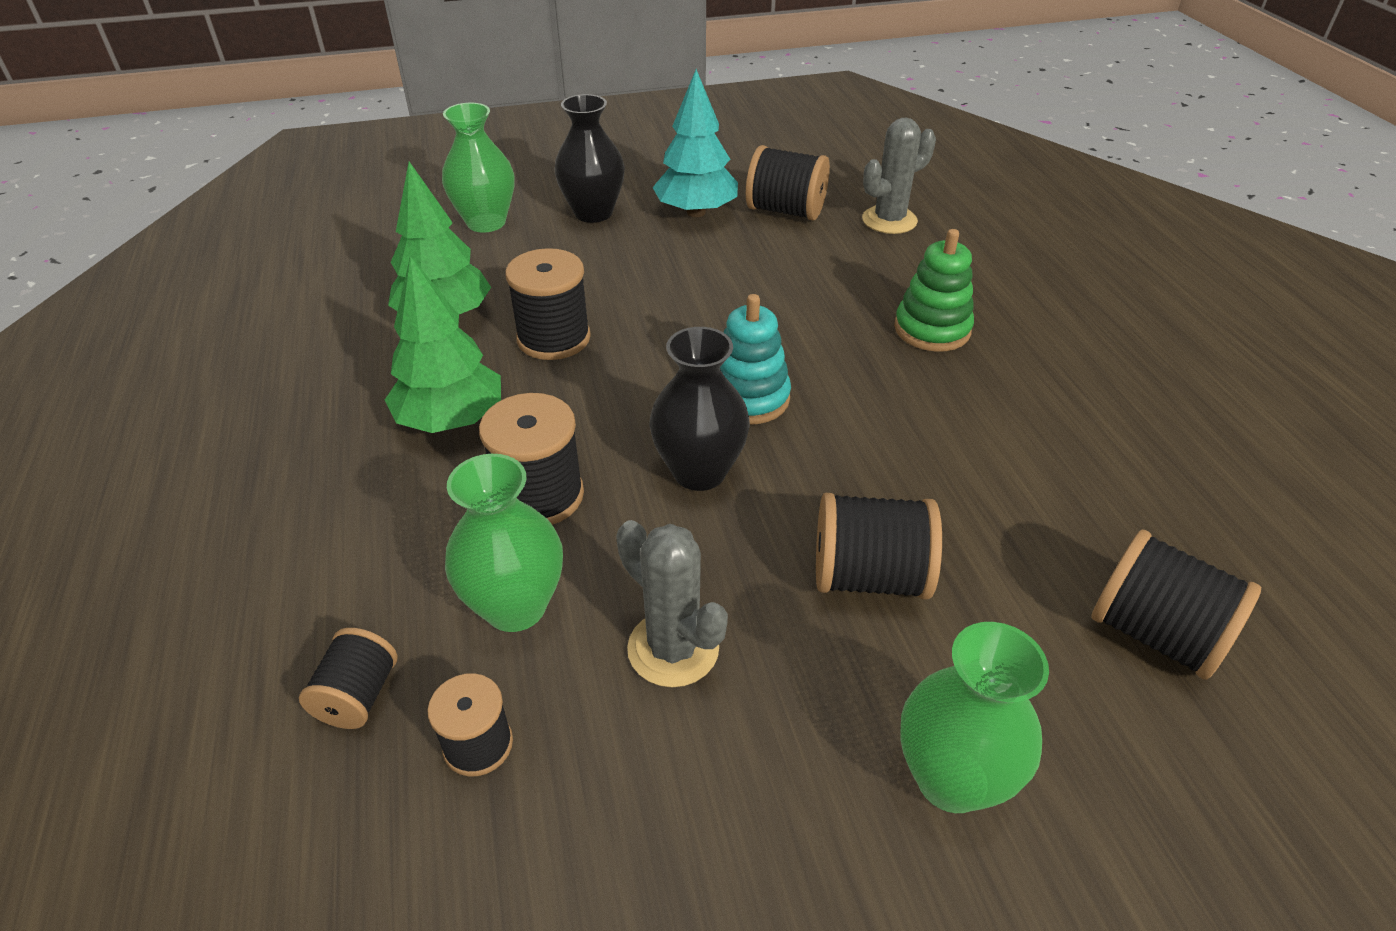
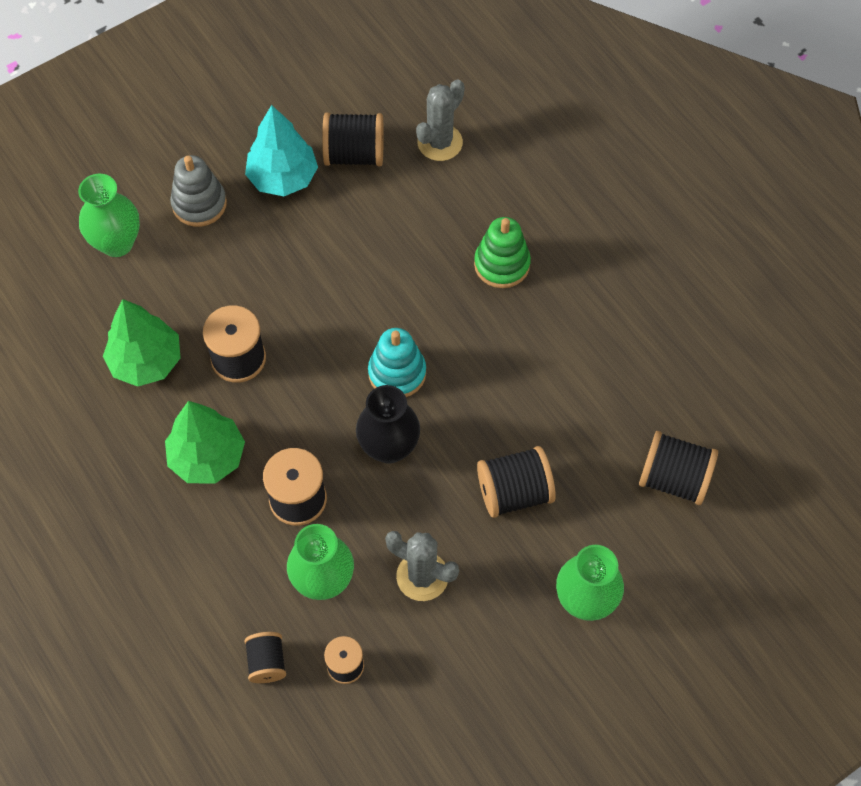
camera: 20 degrees left, 20 degrees up
(593, 213) = (199, 204): black vase -> grey stacking toy

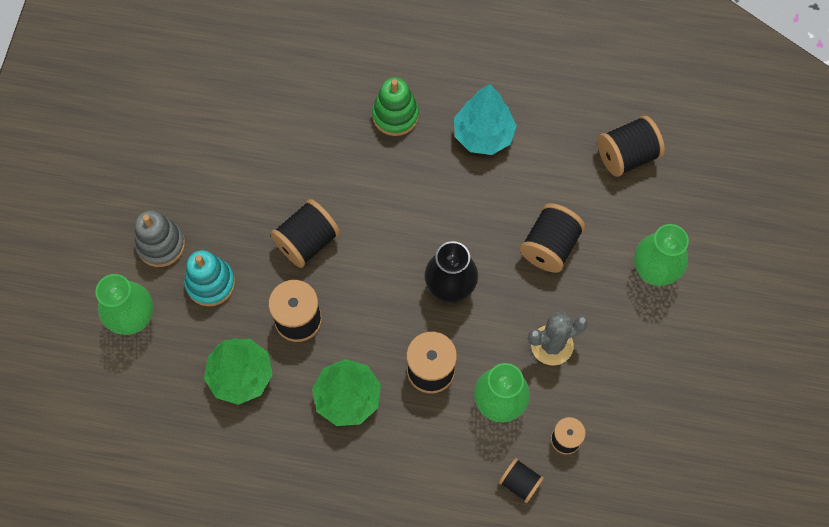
camera: 45 degrees left, 5 degrees up
(283, 177) = (198, 179): turquoise tree -> turquoise tree (483, 135)
(354, 154) = (227, 125): black spool -> black spool (307, 242)
(397, 373) = (405, 238): turquoise stacking toy -> turquoise stacking toy (210, 283)
(440, 142) = (274, 71): grey cactus -> none

